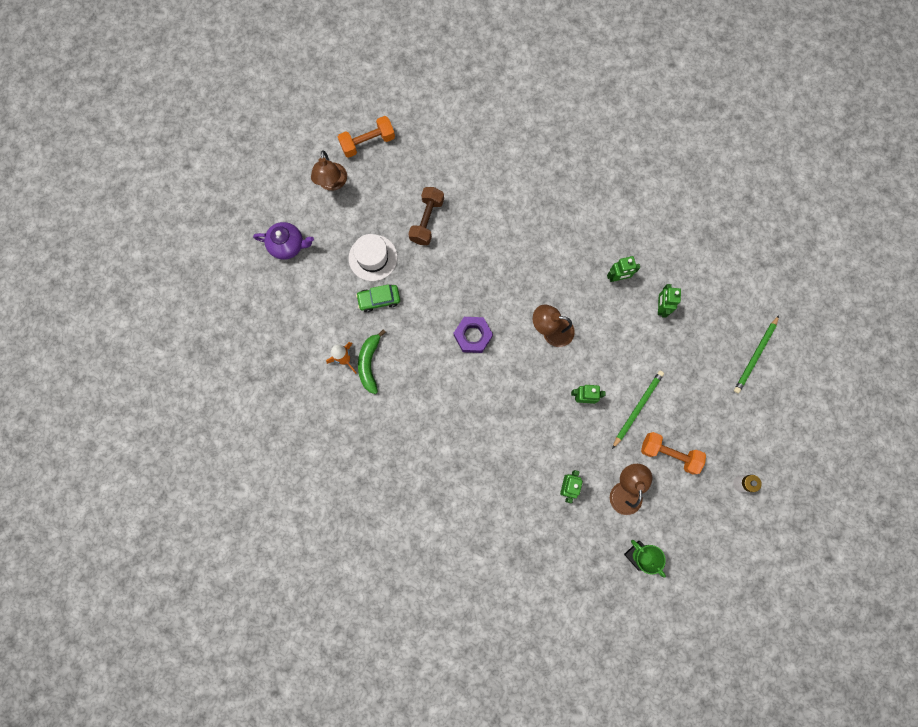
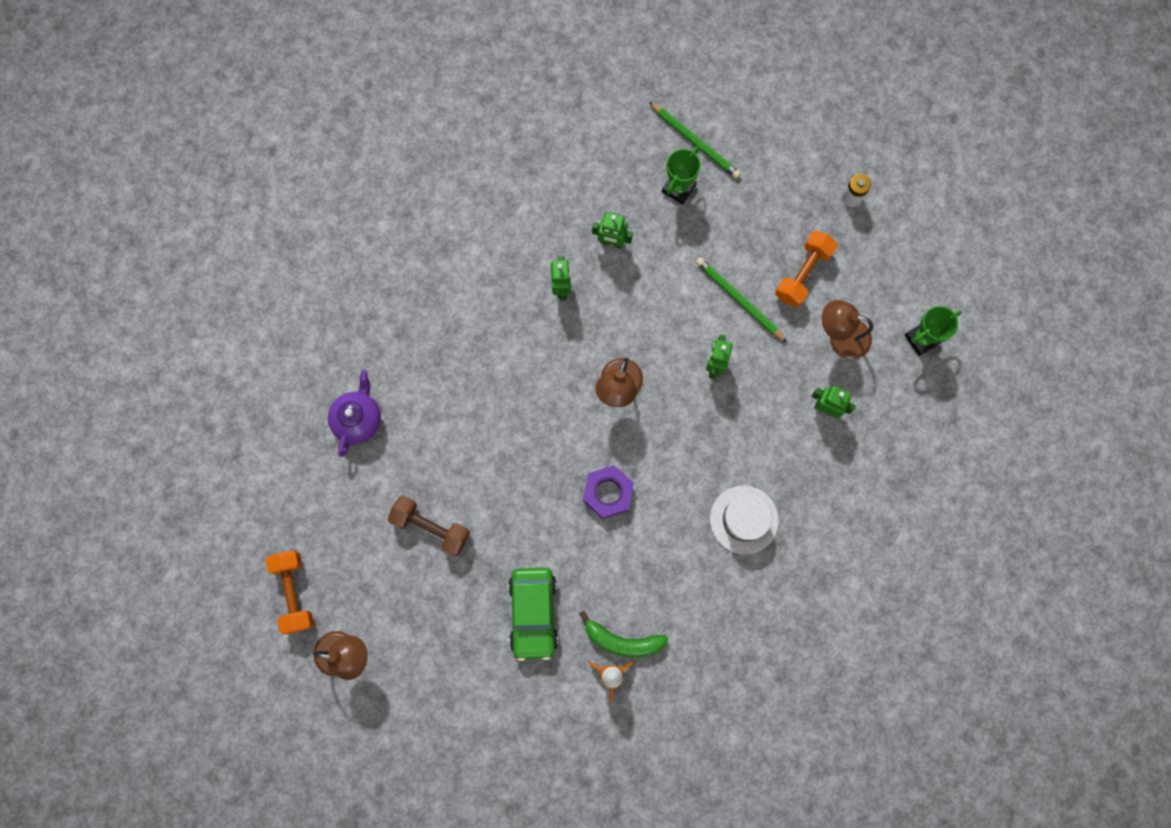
camera: 80 degrees left, 0 degrees up
(288, 245) = (428, 733): purple teapot -> purple teapot (358, 419)
(373, 258) = (471, 612): white hat -> white hat (744, 519)
(379, 299) = (533, 613): green car -> green car, size x1.52
(715, 349) = (678, 188): none -> green trophy

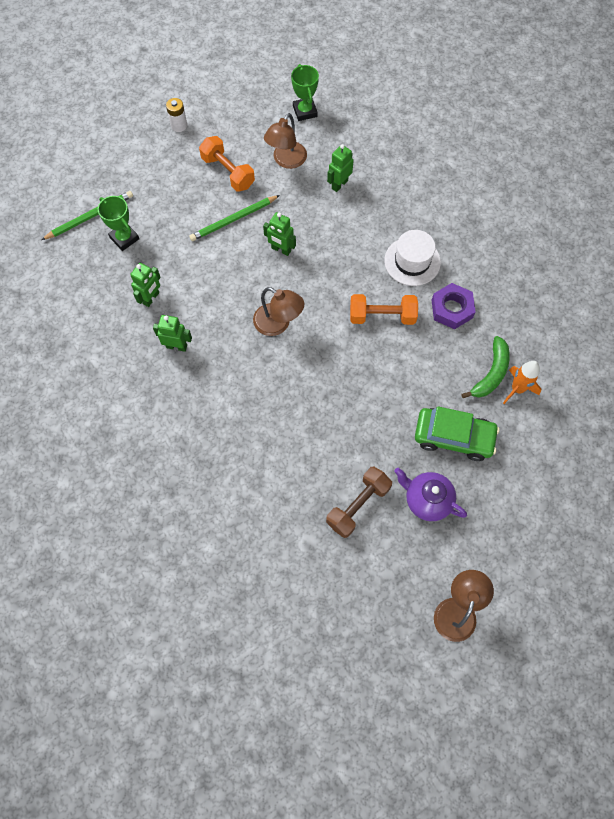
camera: 75 degrees left, 10 degrees down
(294, 592) = (389, 647): orange dumbbell -> orange dumbbell (382, 316)
(358, 419) = (240, 548): purple teapot -> purple teapot (427, 500)
(608, 493) = (365, 354): purple nut -> purple nut (452, 309)

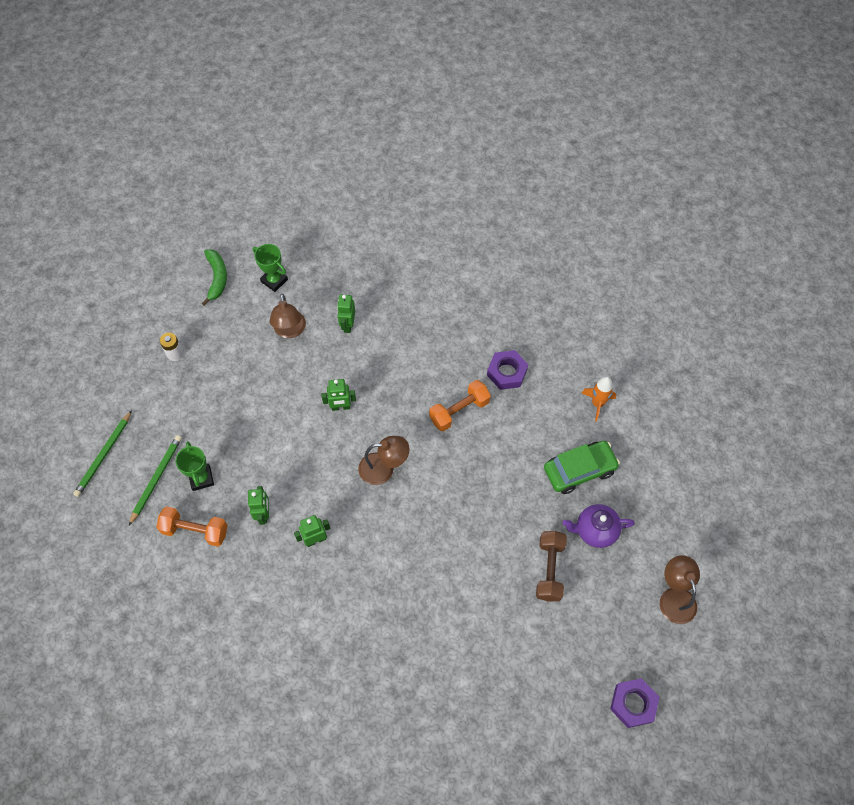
camera: 35 degrees left, 5 degrees down
(124, 238) = (201, 478): green trophy -> green trophy turned 60 degrees clockwise
(228, 172) = (248, 369): orange dumbbell -> orange dumbbell (195, 530)
(233, 220) = (283, 406): green pencil -> green pencil (104, 455)
(343, 675) = (633, 704): none -> purple nut
(412, 261) = (450, 353): white hat -> none
(491, 373) = (570, 404): green banana -> green banana (217, 278)

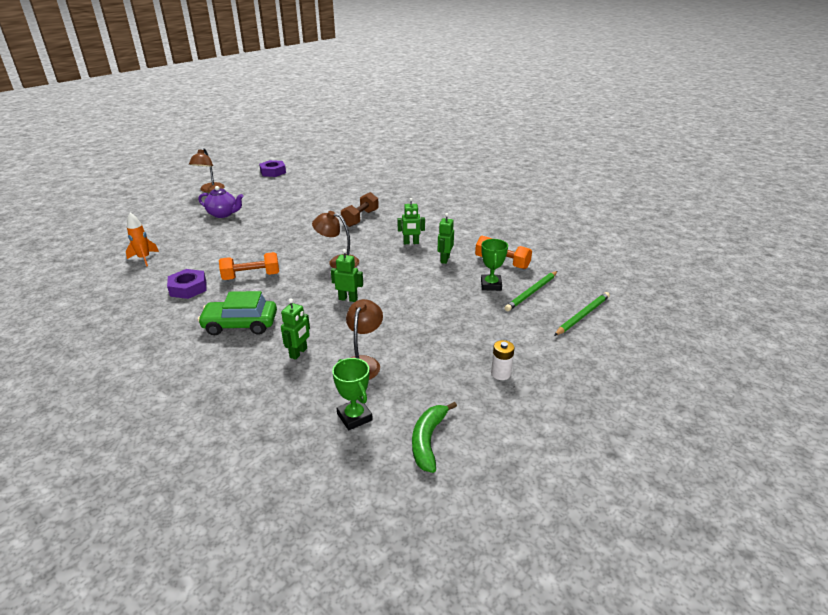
camera: 160 degrees left, 30 degrees down
(549, 570) = (268, 208): brown dumbbell -> brown dumbbell (360, 218)
(579, 470) = (200, 235): green car -> green car (240, 324)

